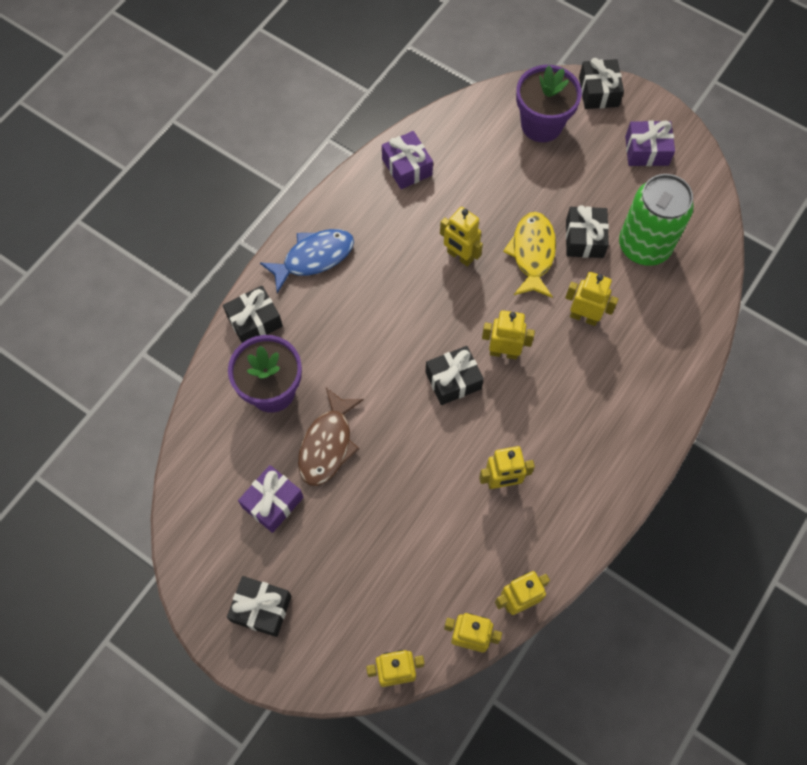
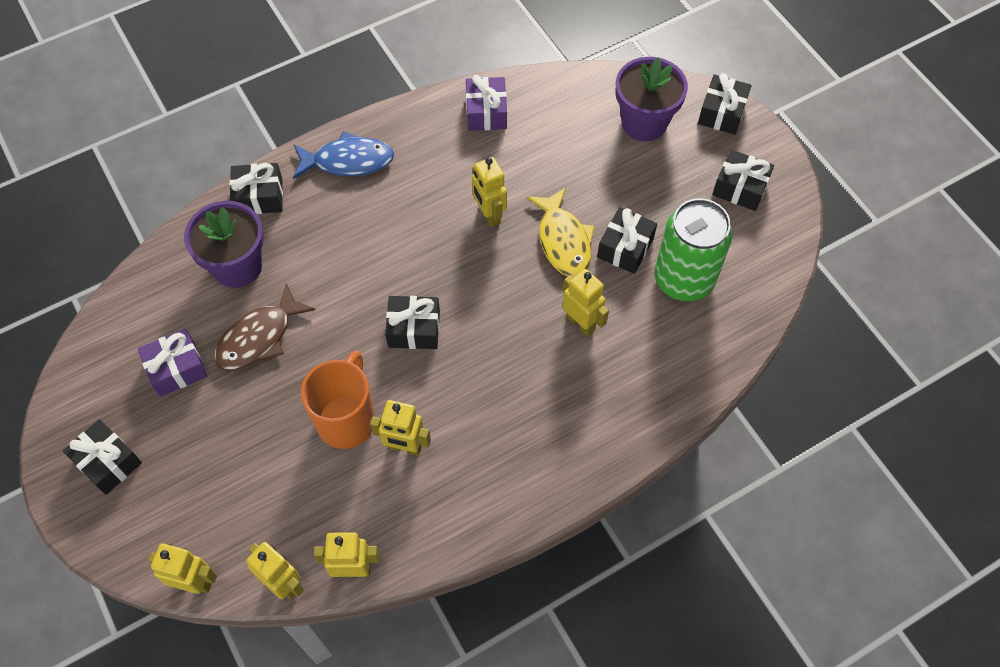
camera: 25 degrees right, 5 degrees down
(442, 480) = (346, 419): none -> orange mug
(503, 352) = (479, 323): yellow robot -> none
(532, 253) = (563, 241): yellow fish -> yellow fish turned 135 degrees clockwise
(646, 151) = (740, 188): purple gift -> black gift

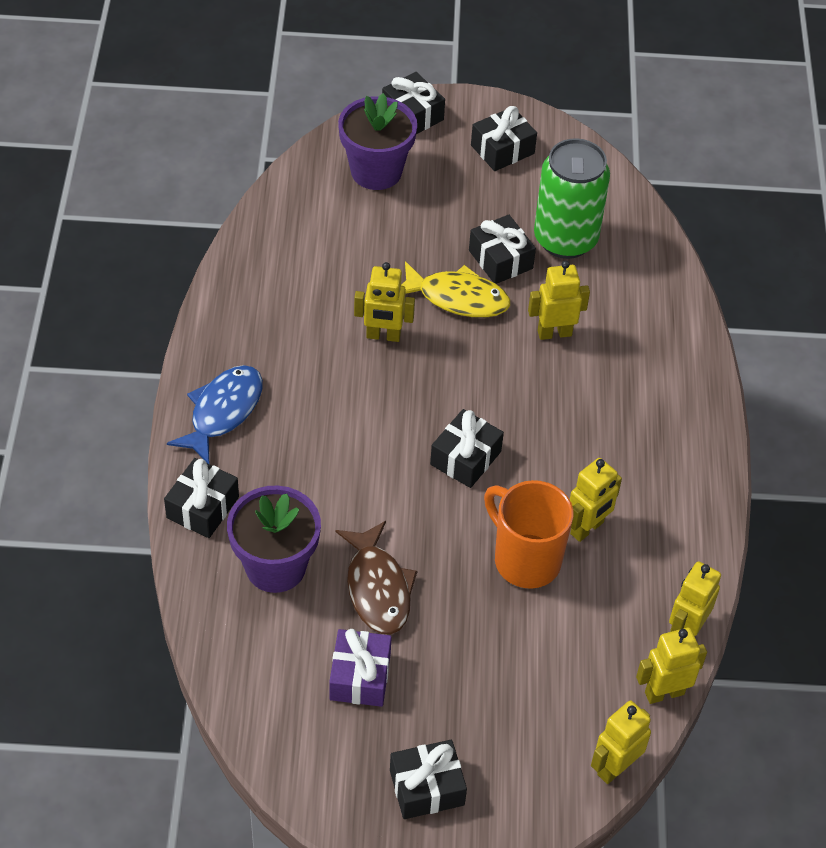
camera: 60 degrees left, 10 degrees down
(486, 112) = (260, 275): purple gift -> none

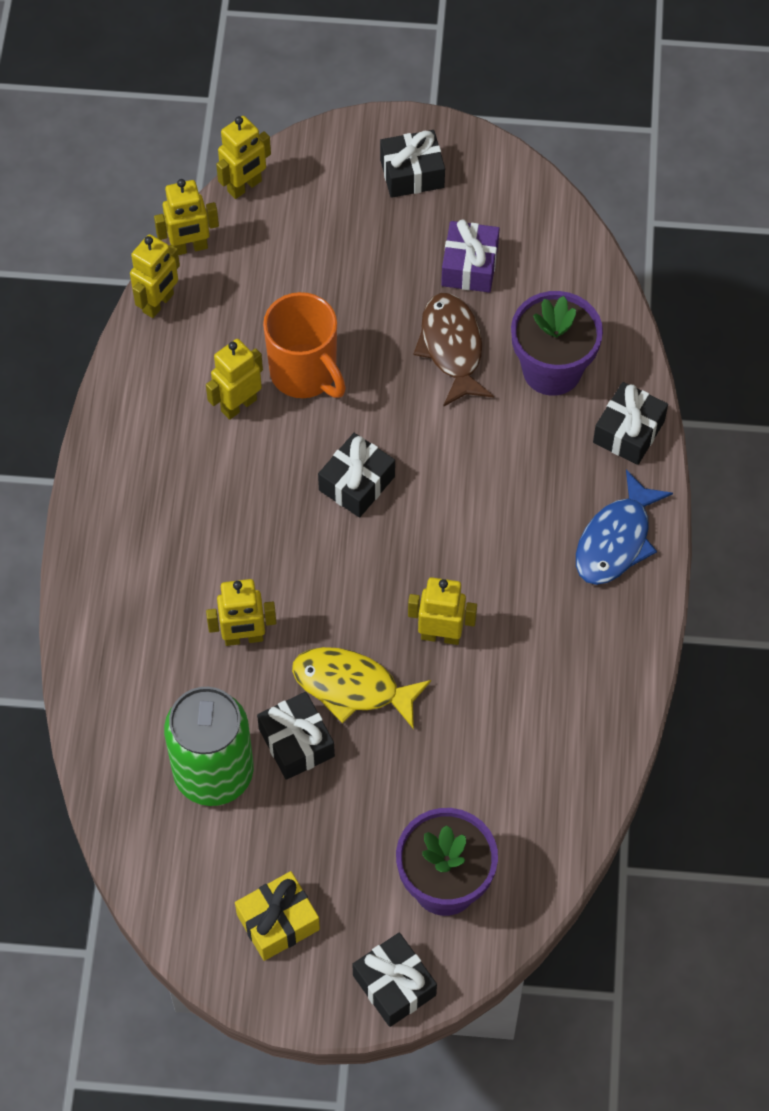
camera: 175 degrees left, 10 degrees up
(502, 149) = (278, 922): black gift -> yellow gift

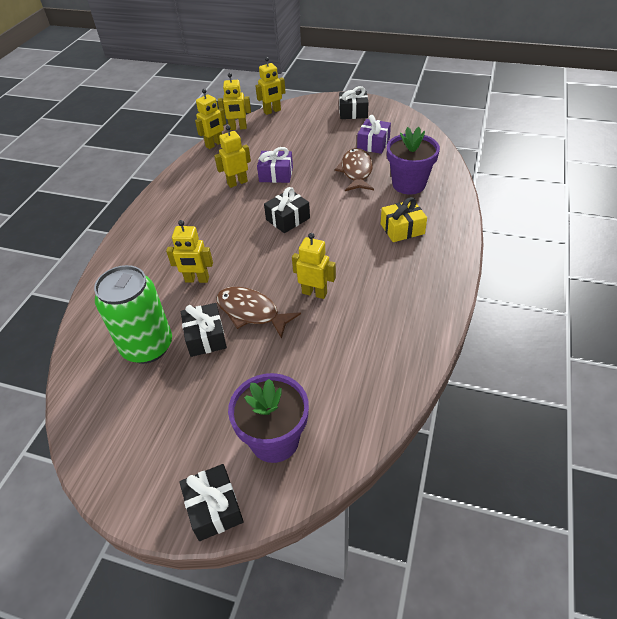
camera: 15 degrees right, 15 degrees down
(278, 922) = (148, 445): yellow gift -> yellow gift (402, 229)
(305, 374) = (276, 174): orange mug -> purple gift
(352, 687) = (251, 312): yellow fish -> brown fish
(616, 540) = (434, 259): blue fish -> none
(628, 432) = (448, 213): black gift -> none

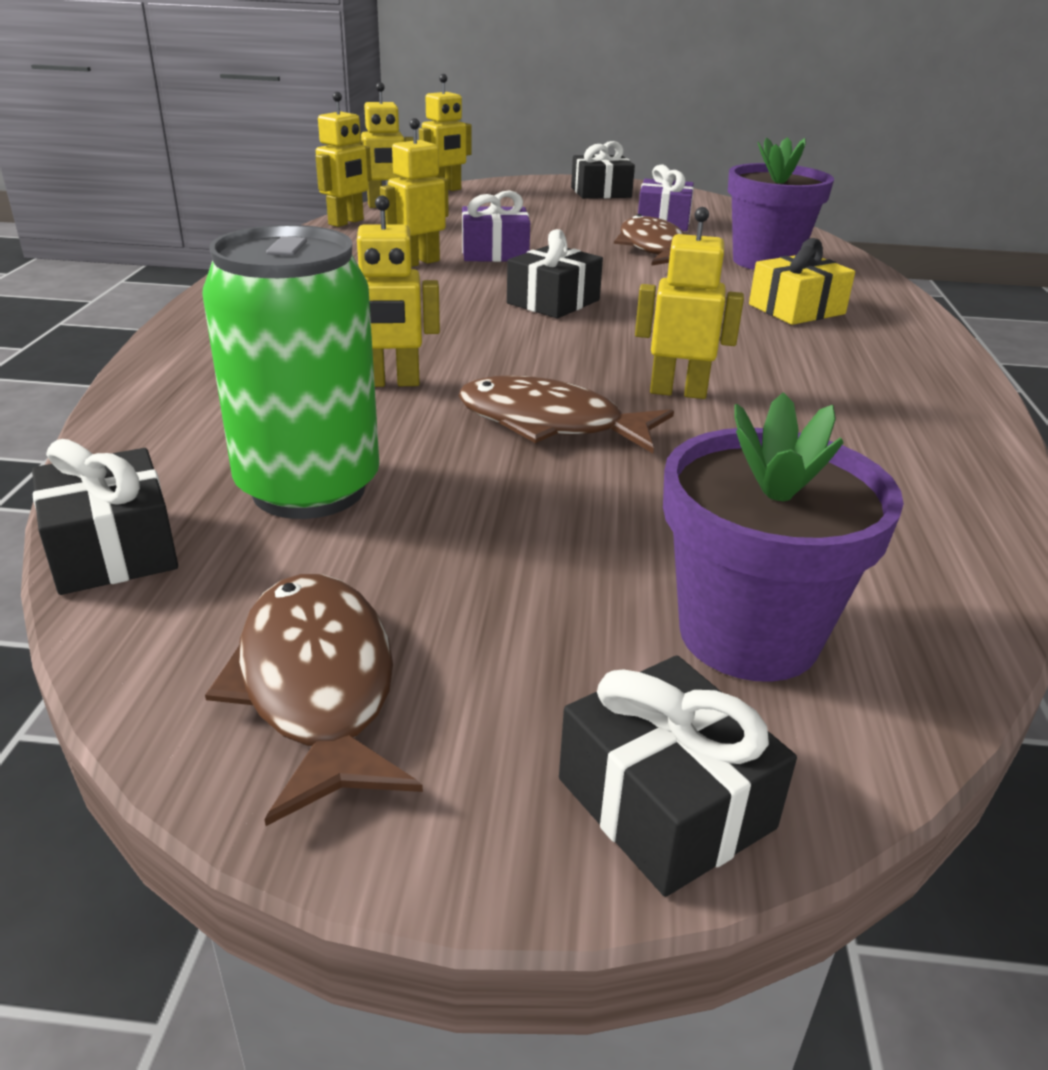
camera: 15 degrees left, 15 degrees down
(125, 447) = (317, 687): none -> brown fish
(206, 337) = (457, 466): black gift -> black gift (113, 549)

